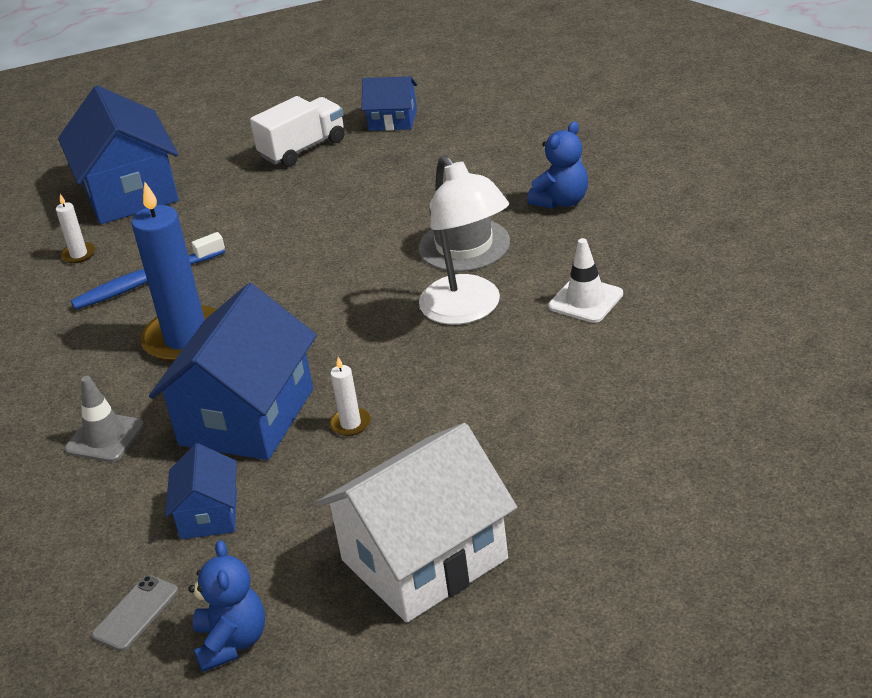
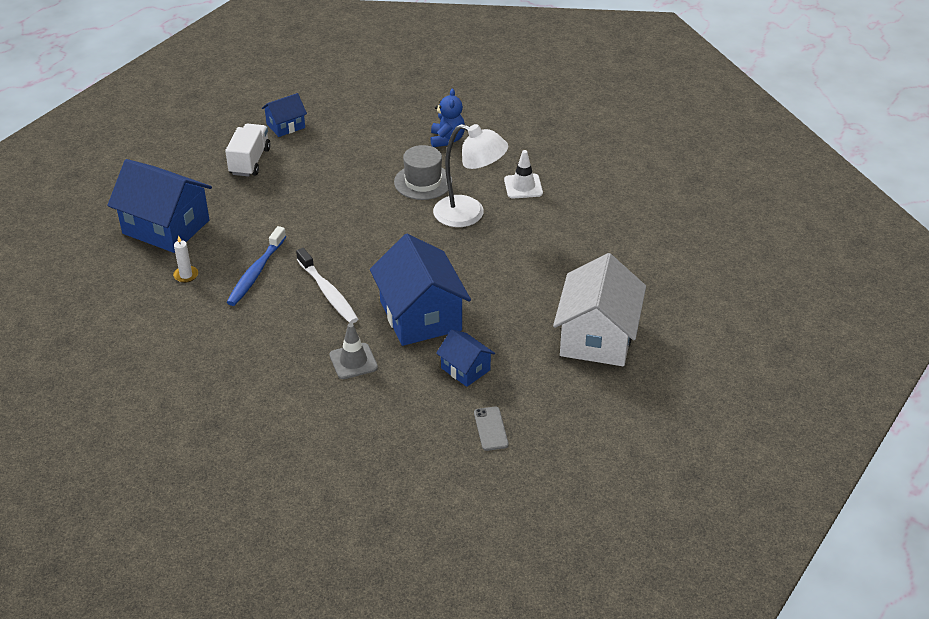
camera: 45 degrees left, 5 degrees up
(186, 339) = (328, 292): blue candle -> white toothbrush
(232, 642) = (555, 415): blue teddy bear -> none
(350, 424) = (481, 294): white candle -> none

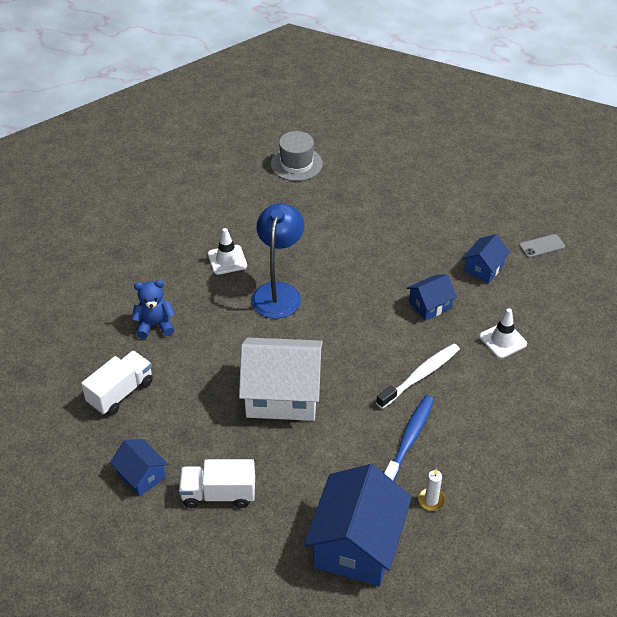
camera: 100 degrees left, 5 degrees up
(256, 272) = (409, 439): blue toothbrush -> blue toothbrush turned 75 degrees counterclockwise
(353, 361) = (503, 340): grey traffic cone -> white traffic cone
(375, 119) = (120, 392): none -> white truck
(420, 316) = (430, 305): blue house -> blue house, size x0.51
(423, 182) = (232, 333): grey hat -> grey hat (296, 164)
(469, 214) = (278, 292): white lamp -> blue lamp
(597, 337) = (419, 198): white house -> white house (282, 394)

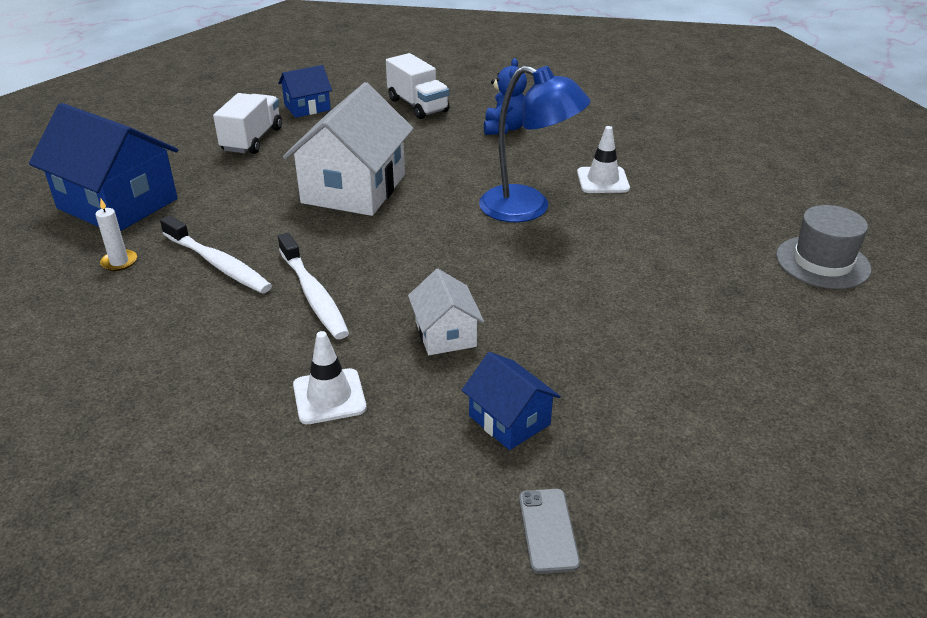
camera: 105 degrees right, 10 degrees down
(409, 439) = (218, 264): blue toothbrush -> white toothbrush
(430, 305) = (445, 334): blue house -> white house

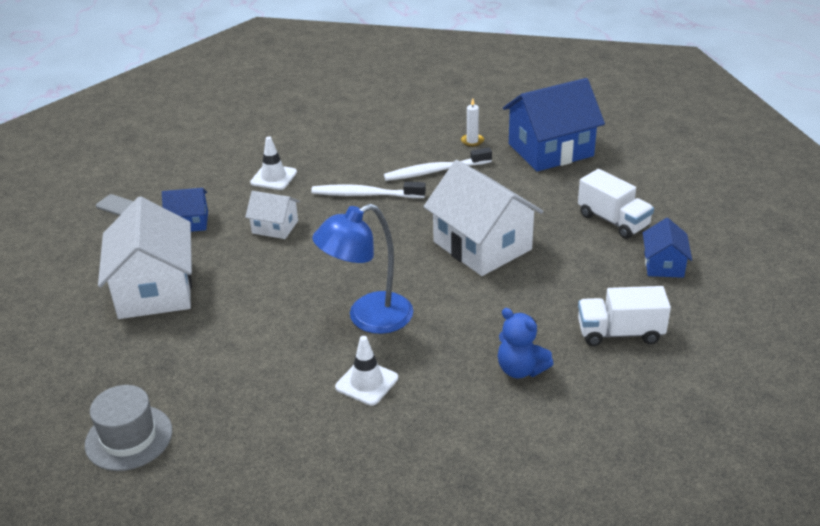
camera: 125 degrees right, 0 degrees up
(657, 365) = (155, 290): none -> white house

